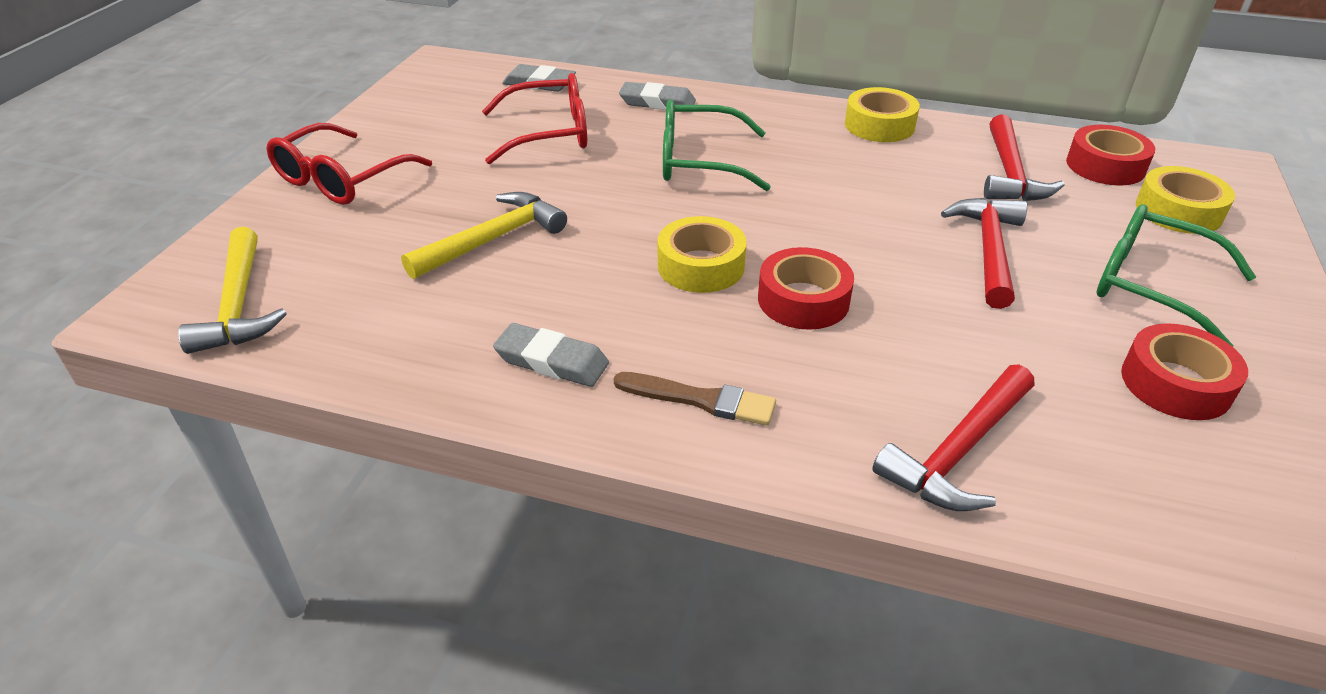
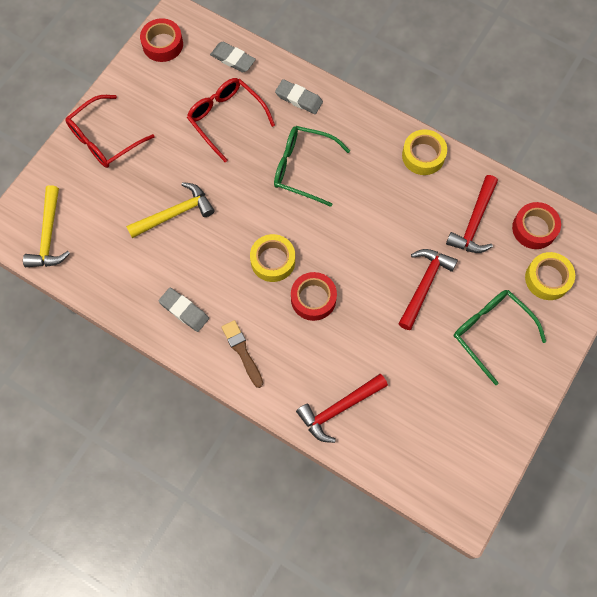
camera: 15 degrees right, 30 degrees up
(549, 133) = (226, 119): red glasses -> red glasses turned 135 degrees counterclockwise
(700, 400) = (242, 351): brown brush -> brown brush turned 150 degrees counterclockwise
(1175, 383) = (457, 397): red tape -> red tape (162, 44)

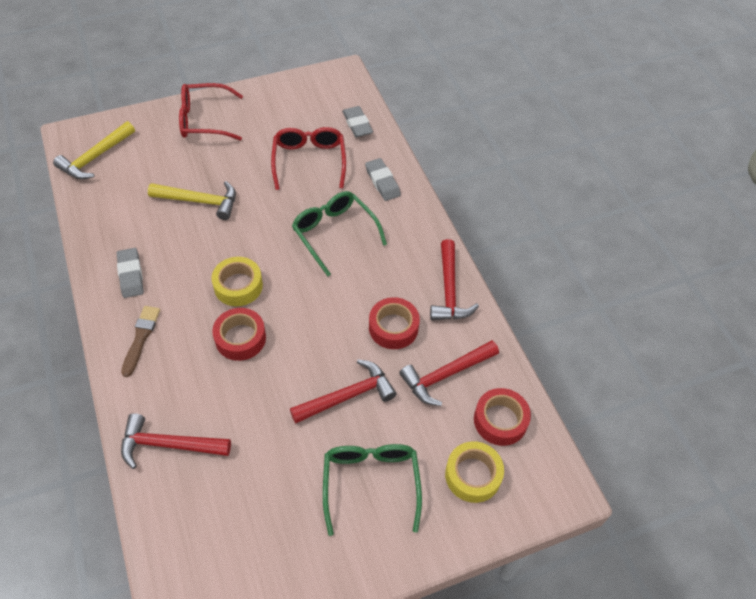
camera: 35 degrees right, 15 degrees down
(162, 44) = (313, 85): red tape -> red tape (393, 327)
(423, 156) = (449, 290): yellow tape -> red hammer

